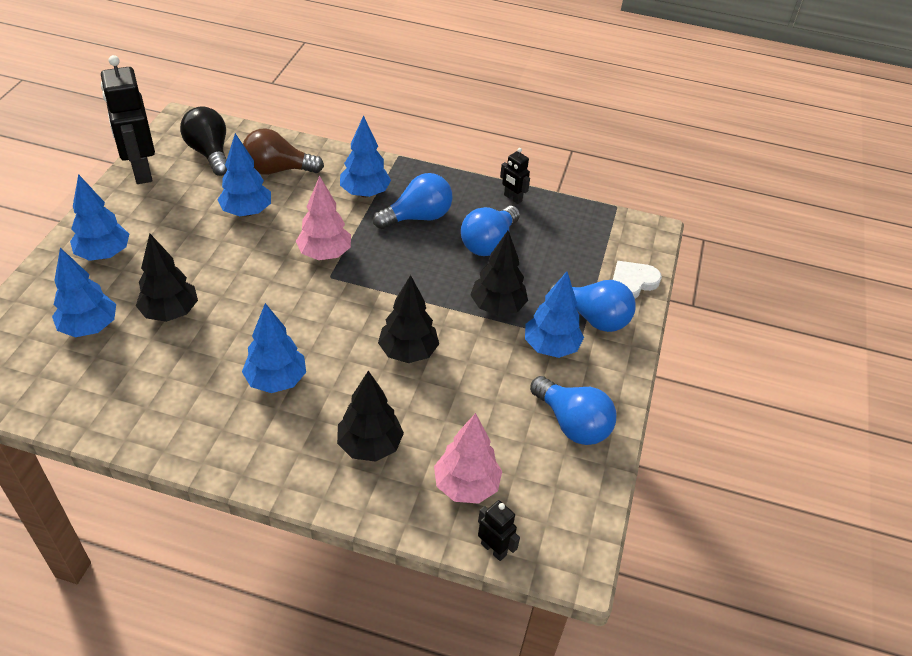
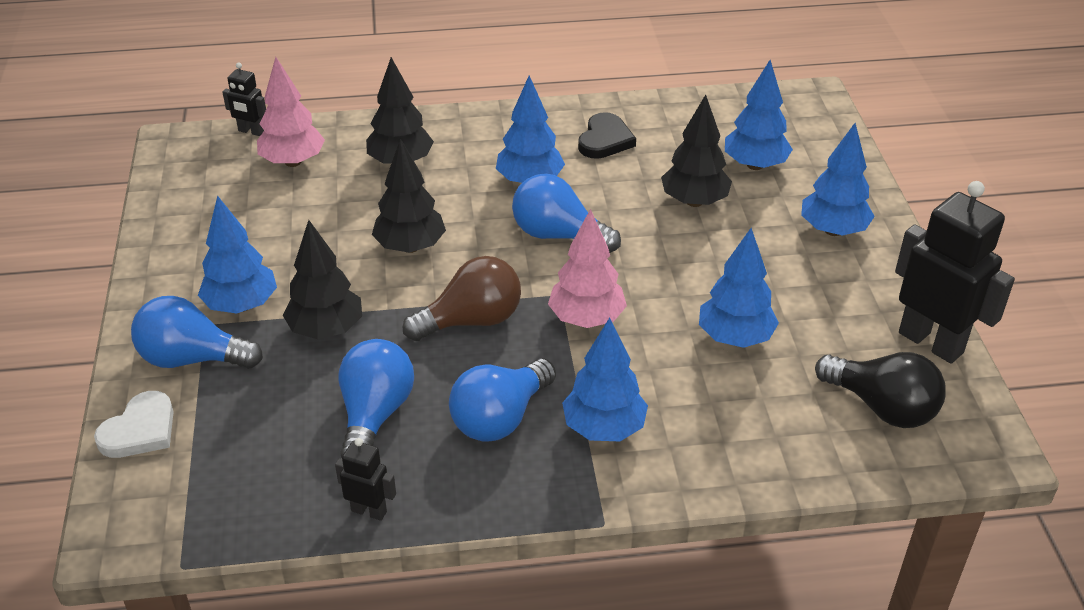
camera: 160 degrees right, 5 degrees down
(178, 401) = (605, 140): none -> black heart
(277, 170) = (760, 418): brown light bulb -> brown light bulb (471, 321)
(572, 423) = (197, 238): blue light bulb -> blue light bulb (558, 235)

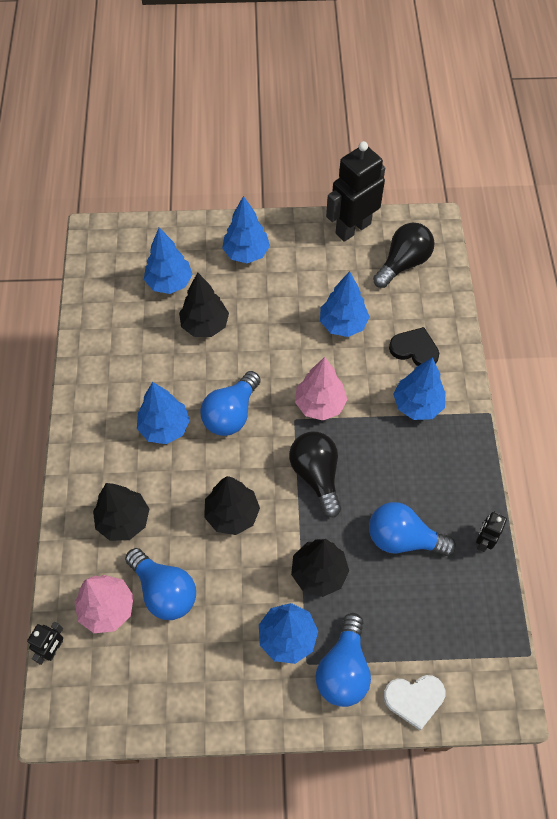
camera: 85 degrees left, 20 degrees up
(140, 430) = (414, 699): white heart -> white heart turned 135 degrees clockwise
(471, 321) = (316, 475): brown light bulb -> black light bulb
(500, 418) = (407, 462): blue light bulb -> blue light bulb (164, 591)
(605, 140) = (121, 372): black heart -> black heart (414, 349)

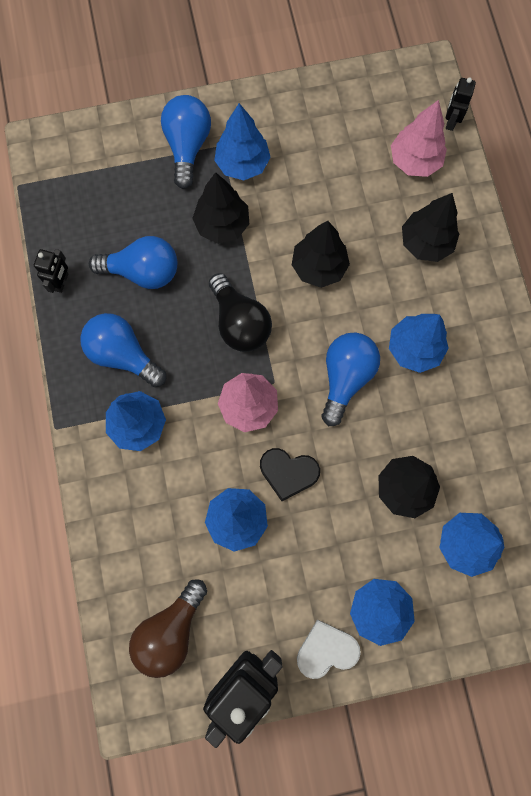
camera: 170 degrees right, 15 degrees up
(164, 591) = (366, 185): blue light bulb -> blue light bulb (123, 354)
(403, 263) = (170, 630): black light bulb -> brown light bulb
(414, 349) = (146, 498): black heart -> black heart (288, 473)
(414, 699) = (122, 133): white heart -> white heart (326, 650)

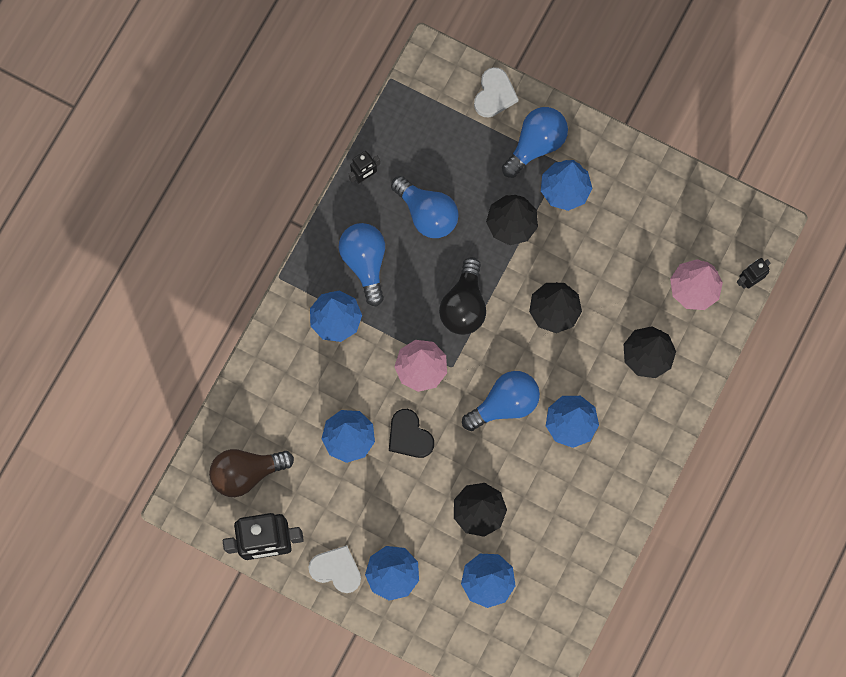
camera: 40 degrees right, 0 degrees up
(118, 133) = (494, 94): none -> white heart

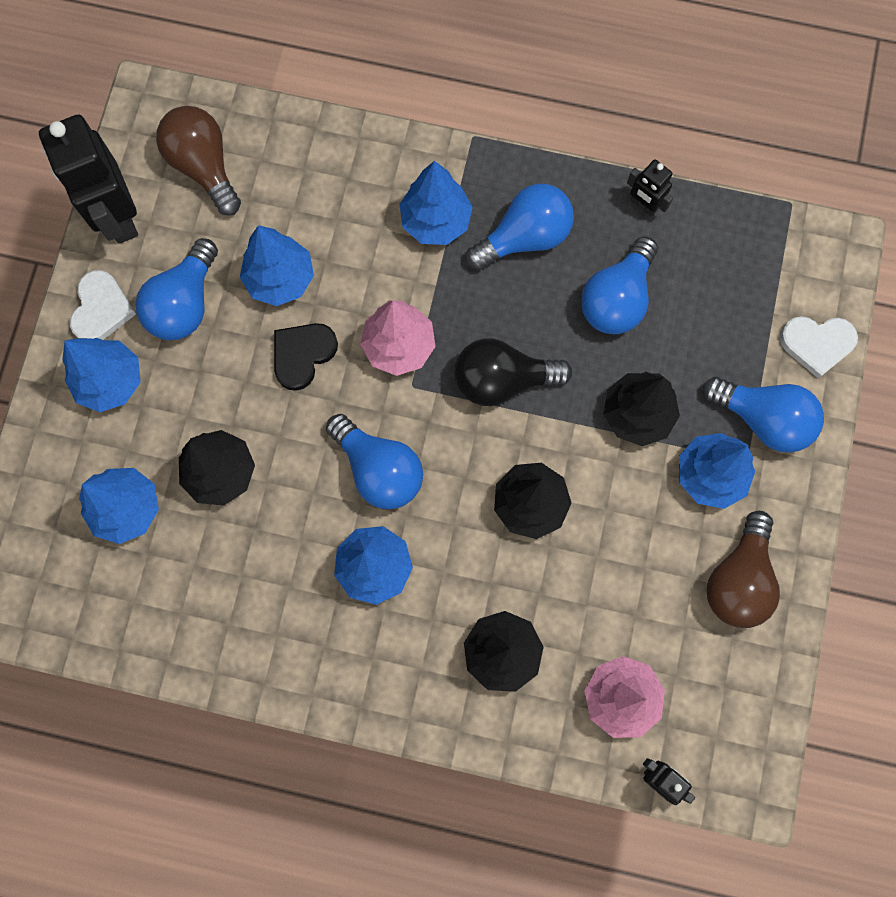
camera: 75 degrees right, 0 degrees up
(348, 509) = (184, 303): none -> blue light bulb
(637, 193) = (738, 579): none -> brown light bulb

